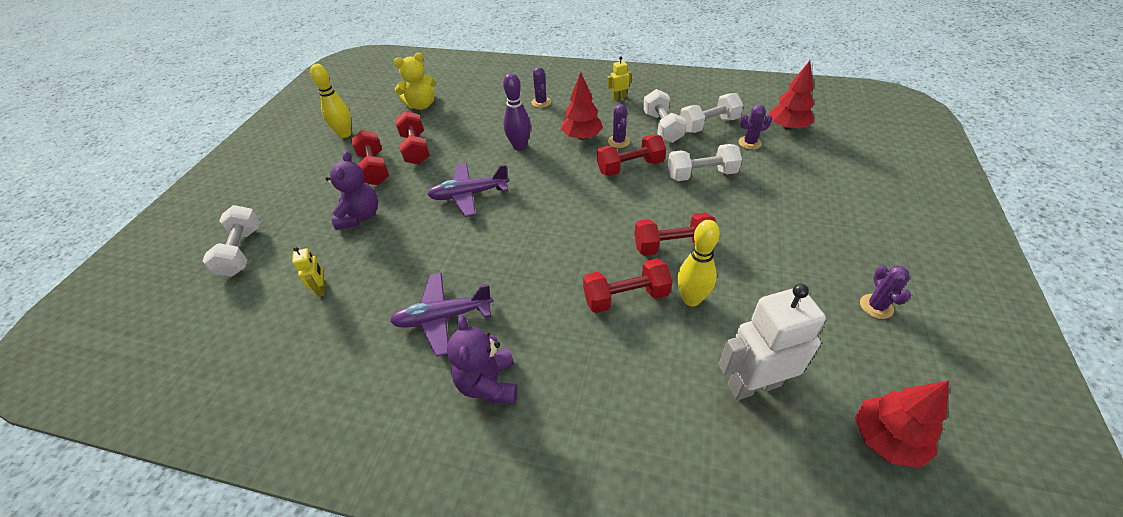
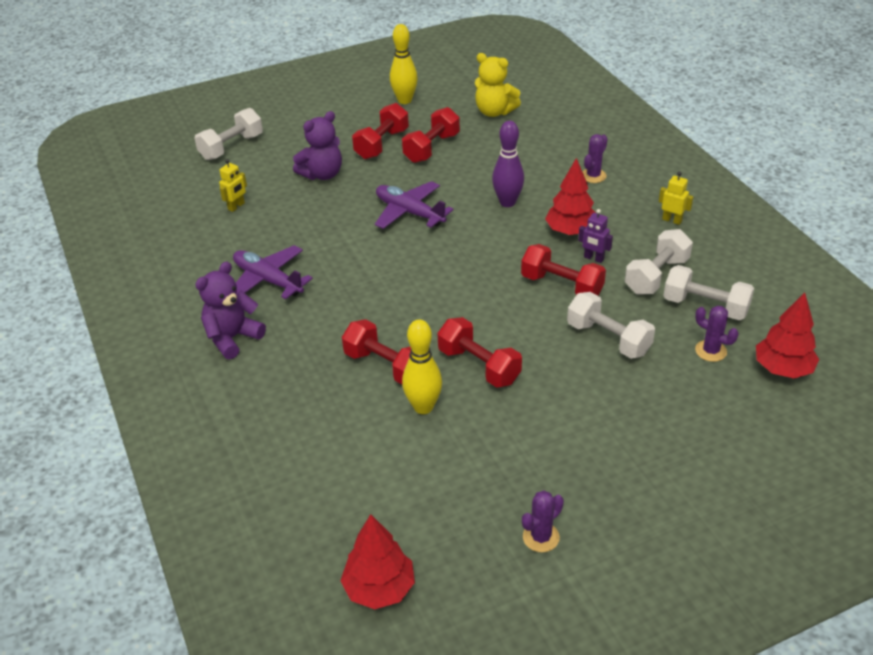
camera: 50 degrees right, 5 degrees down
(618, 141) = (593, 258): purple cactus -> purple robot
(753, 385) = (363, 484): white robot -> none

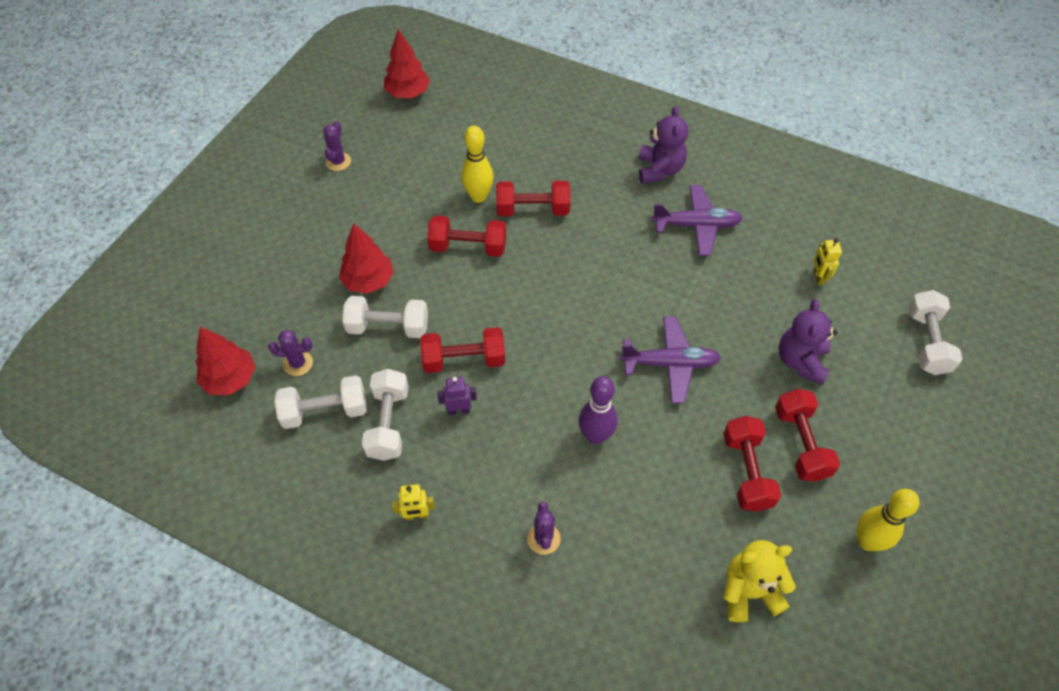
camera: 140 degrees right, 15 degrees up
(570, 231) = (505, 433): red tree -> red tree (368, 281)

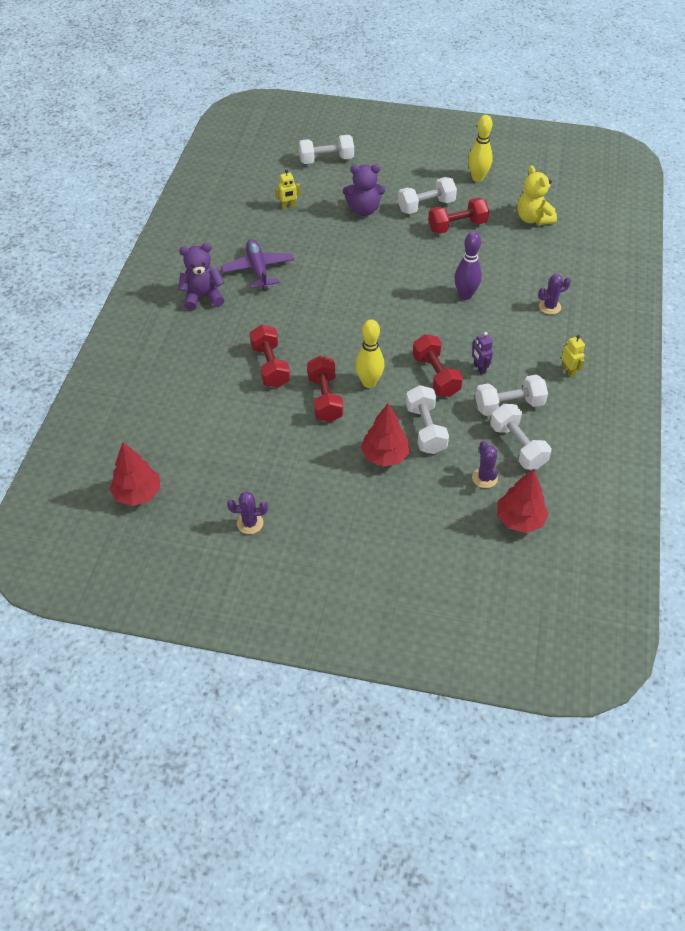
camera: 105 degrees left, 5 degrees down
(478, 196) = (265, 405): yellow bowling pin -> yellow bowling pin (369, 382)
(670, 364) = (391, 268): purple plane -> none
(801, 443) = (426, 206): red dumbbell -> white dumbbell

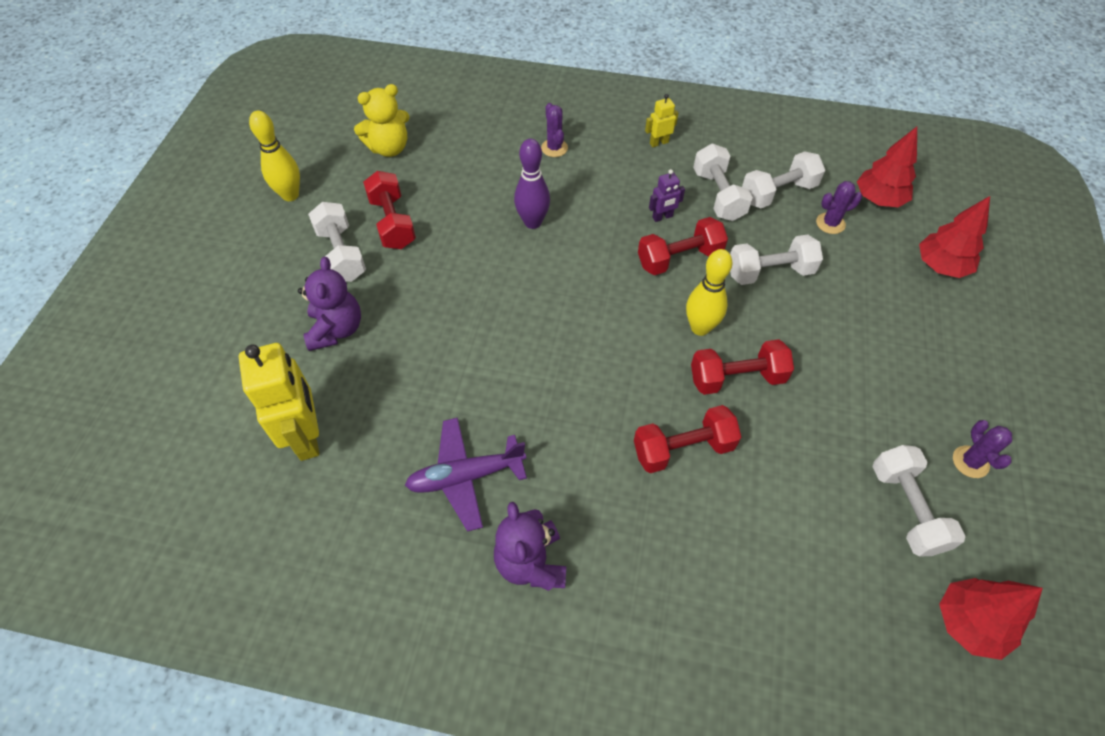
camera: 90 degrees left, 5 degrees up
(288, 206) = (307, 436): yellow robot -> yellow robot, size x2.13
(326, 160) = (190, 381): white dumbbell -> white dumbbell (906, 509)
(384, 456) = (820, 313): red tree -> red tree (941, 266)

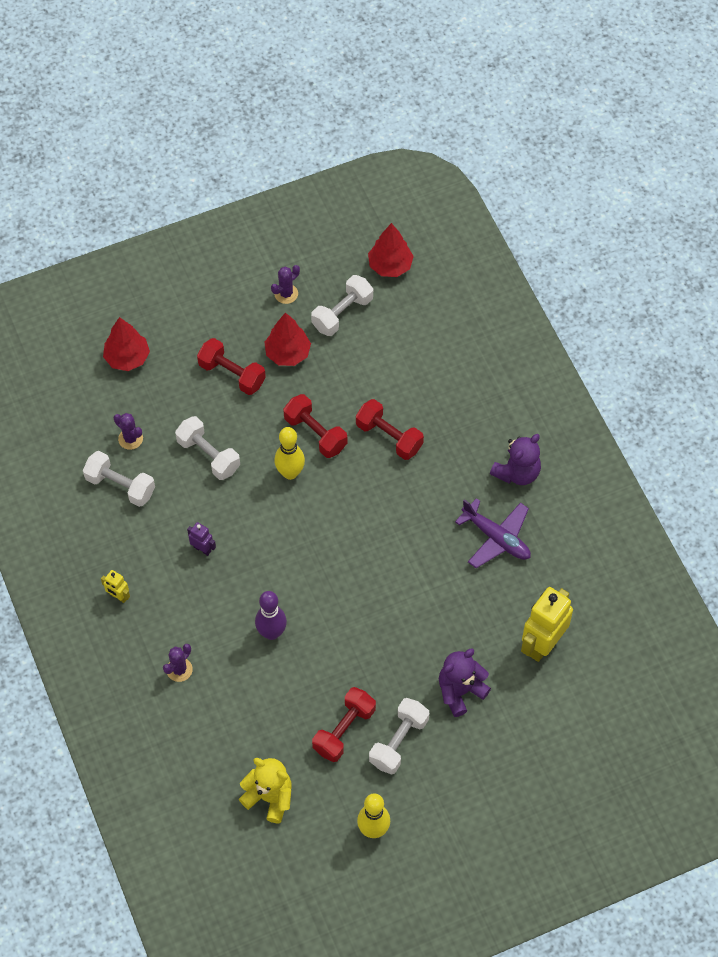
camera: 125 degrees left, 5 degrees up
(679, 259) = (236, 516): red dumbbell -> red dumbbell (232, 374)
(718, 195) = (152, 524): white dumbbell -> none
(878, 199) = (81, 418): red tree -> red tree (288, 353)

